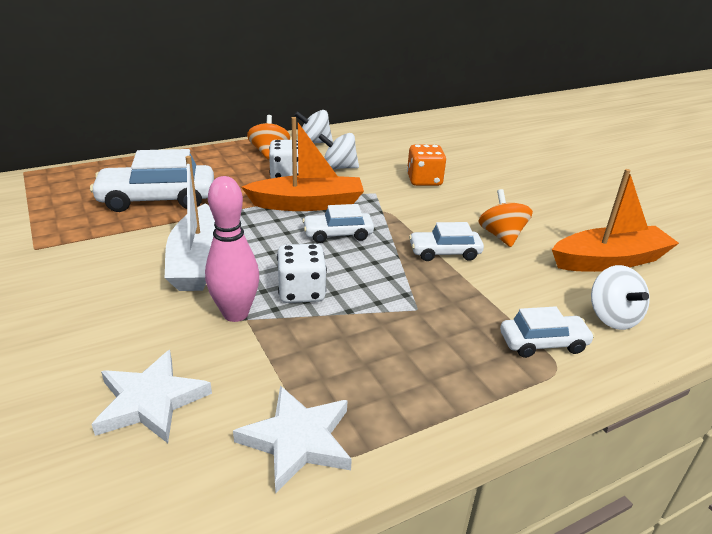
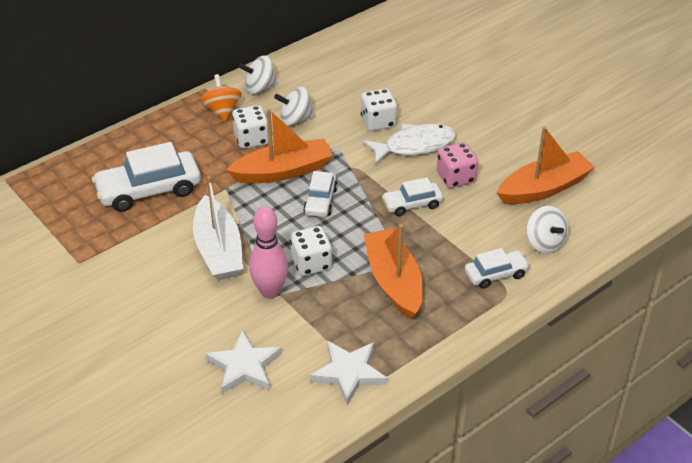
camera: 10 degrees left, 10 degrees up
(338, 234) = (320, 201): white car -> white car turned 60 degrees counterclockwise
(400, 328) = (393, 281): none -> orange boat
(424, 180) = (378, 122): orange dice -> white dice
(459, 203) = (414, 146): none -> white fish
(501, 236) = (455, 178): orange spinning top -> pink dice

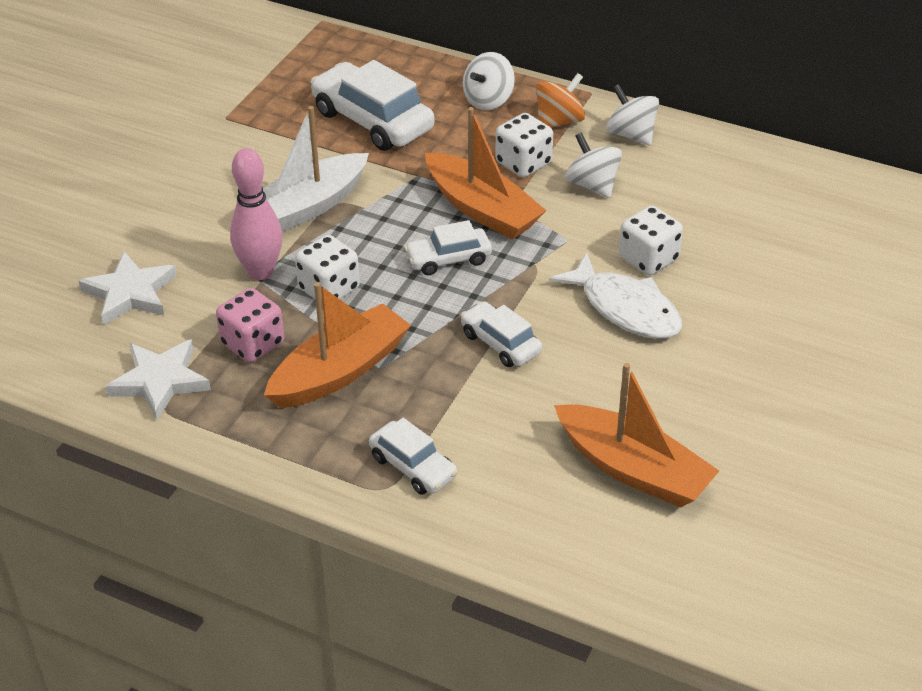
camera: 65 degrees right, 0 degrees up
(455, 178) = (587, 369): pink dice -> pink dice (253, 343)
(545, 243) = (511, 502): white spinning top -> white spinning top (488, 100)

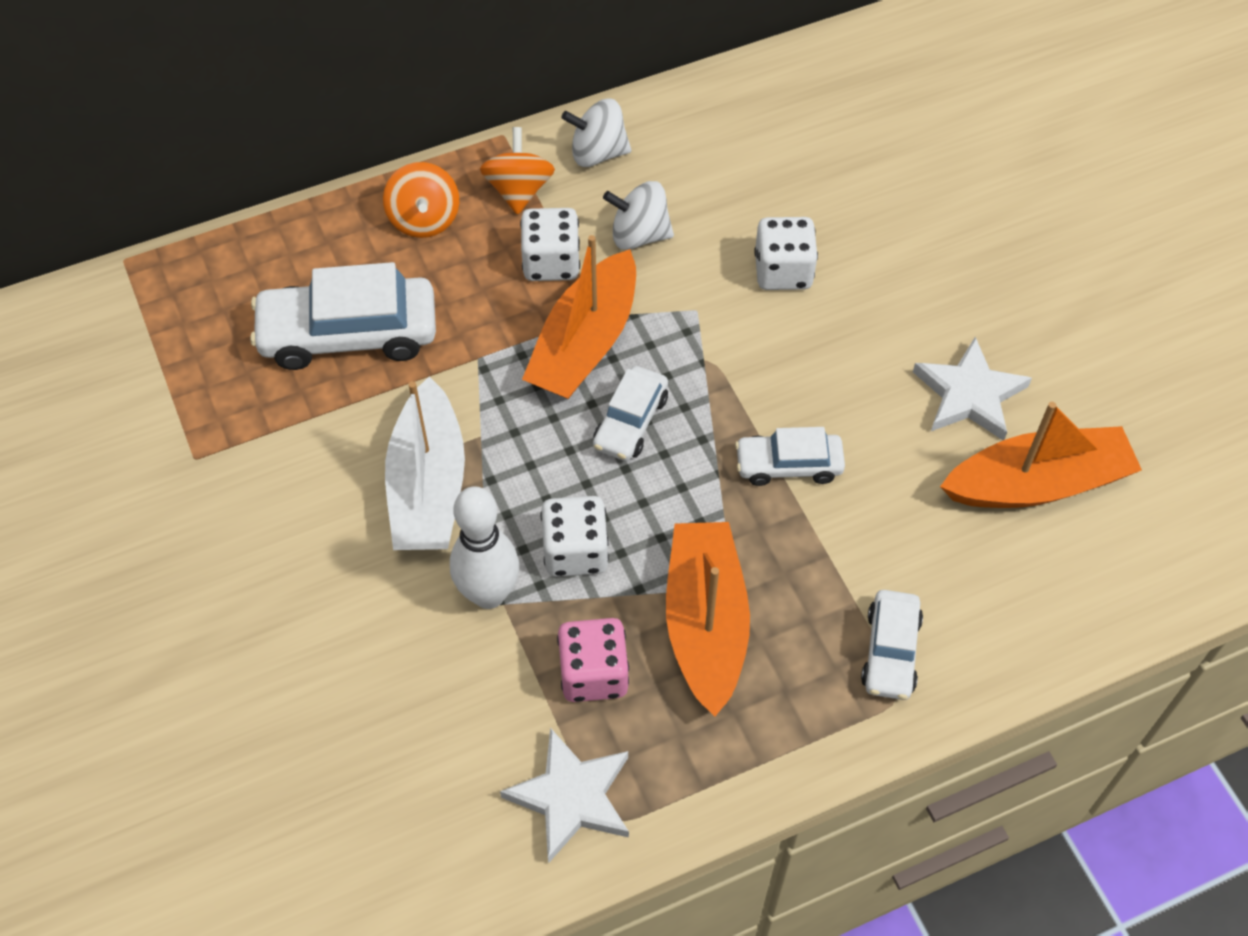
camera: 50 degrees left, 15 degrees up
(130, 293) = (402, 738): white star -> white star (969, 394)
(260, 272) = (489, 594): pink bowling pin -> white bowling pin
(413, 466) = (890, 652): white car -> white car turned 105 degrees clockwise
(482, 209) = (585, 343): orange boat -> orange boat turned 120 degrees clockwise
(488, 100) = (424, 219): white spinning top -> orange spinning top
(625, 308) = (832, 337): white fish -> none

